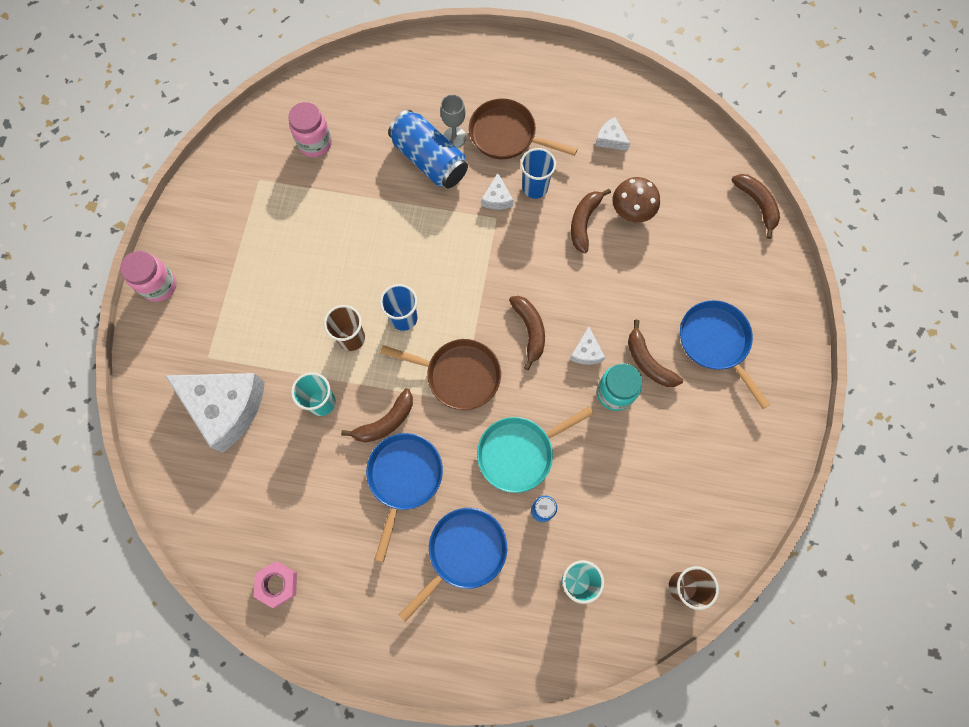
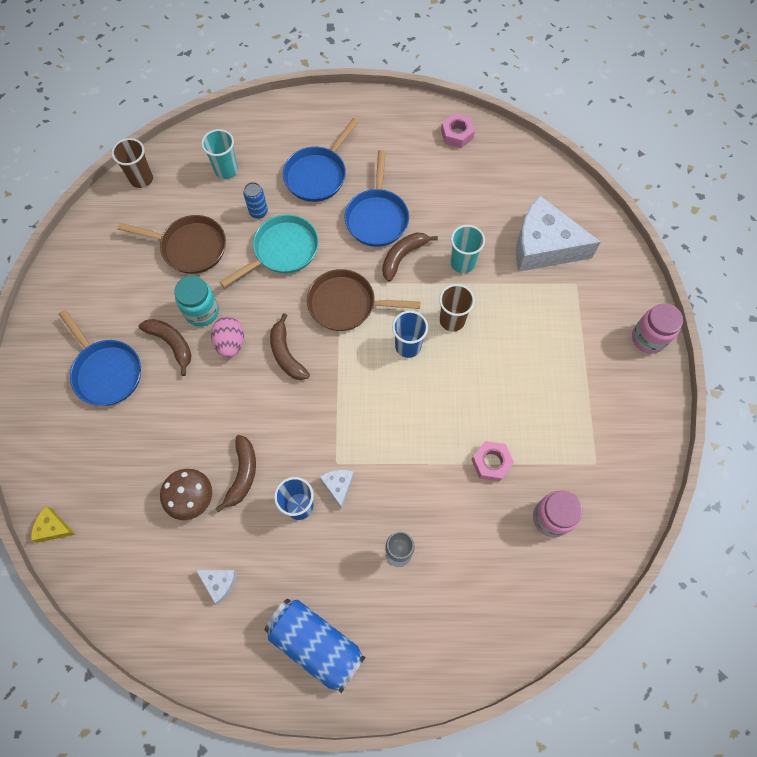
camera: 170 degrees right, 5 degrees down
(353, 195) = (491, 463): none -> pink nut
(429, 160) = (420, 519): blue can -> blue can (316, 644)
(507, 135) = (339, 566): brown pan -> brown pan (190, 247)
(586, 352) = (230, 343): white cheese -> pink egg
(757, 204) = (53, 528): brown banana -> yellow cheese

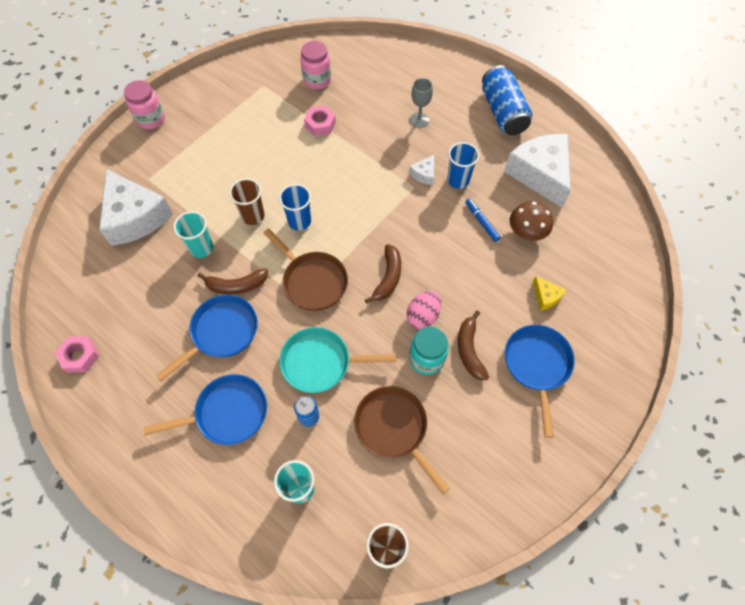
camera: 140 degrees left, 5 degrees down
(53, 528) = (637, 278): yellow cheese -> yellow cheese (546, 297)
(219, 583) = (540, 174): white cheese -> white cheese, size x2.36
(242, 474) = (481, 222): brown banana -> blue marker

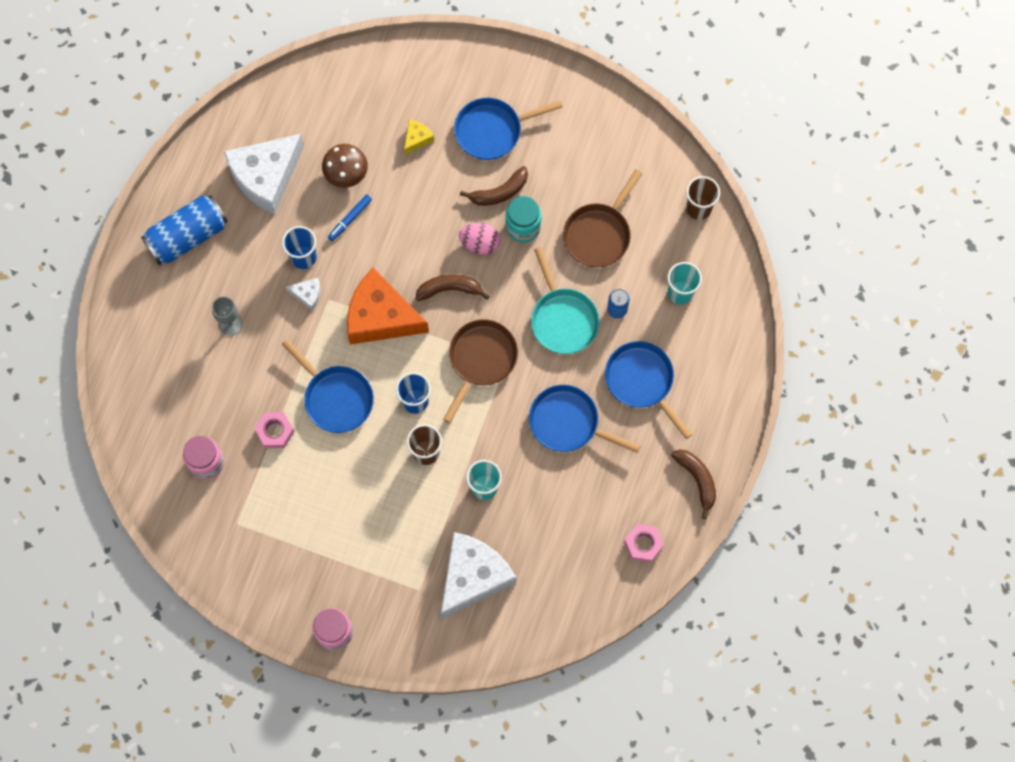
camera: 110 degrees left, 10 degrees up
(236, 285) = (513, 432): brown banana -> brown banana (697, 480)
(329, 169) = (335, 398): none -> blue pan
(384, 219) = (381, 317): none -> orange cheese

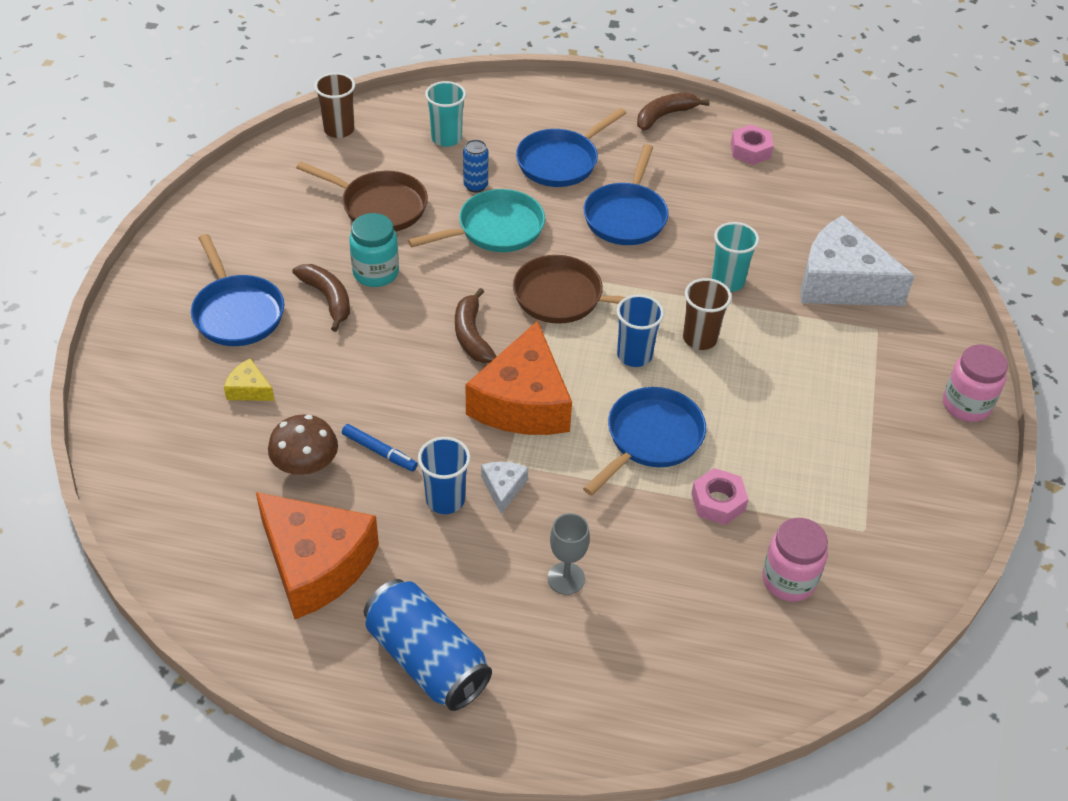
camera: 100 degrees left, 25 degrees down
(266, 176) = (316, 564): white cheese -> orange cheese
(480, 243) = (403, 311): pink egg -> none

